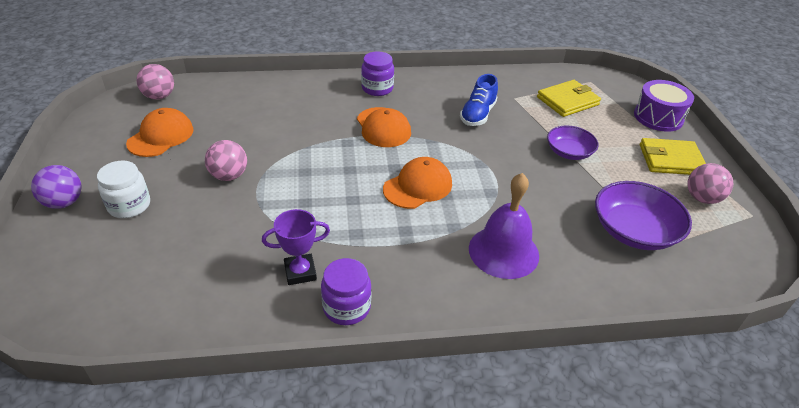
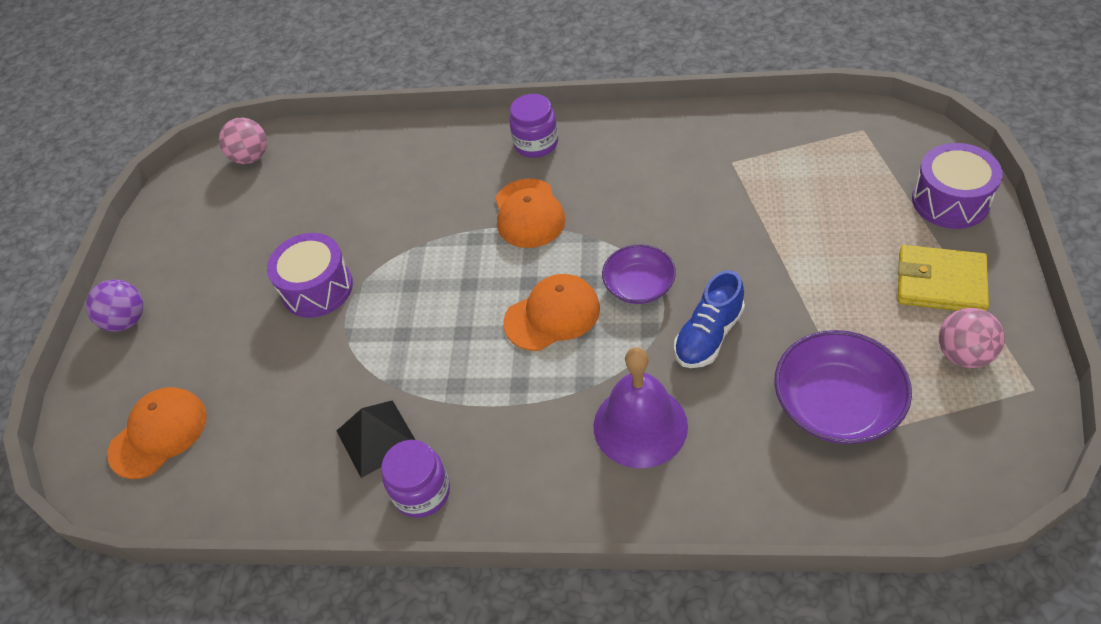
camera: 20 degrees right, 10 degrees up
(129, 205) = (197, 328): white jar -> none
(161, 136) = (245, 223): orange cap -> orange cap (158, 434)
(229, 176) = (317, 288): pink ball -> purple drum
(300, 272) = (377, 438): purple trophy -> black pyramid
(478, 114) = (668, 192): blue shoe -> blue shoe (708, 335)
(567, 101) = (813, 168): yellow wallet -> none
(569, 152) = (785, 264): purple bowl -> purple bowl (639, 286)

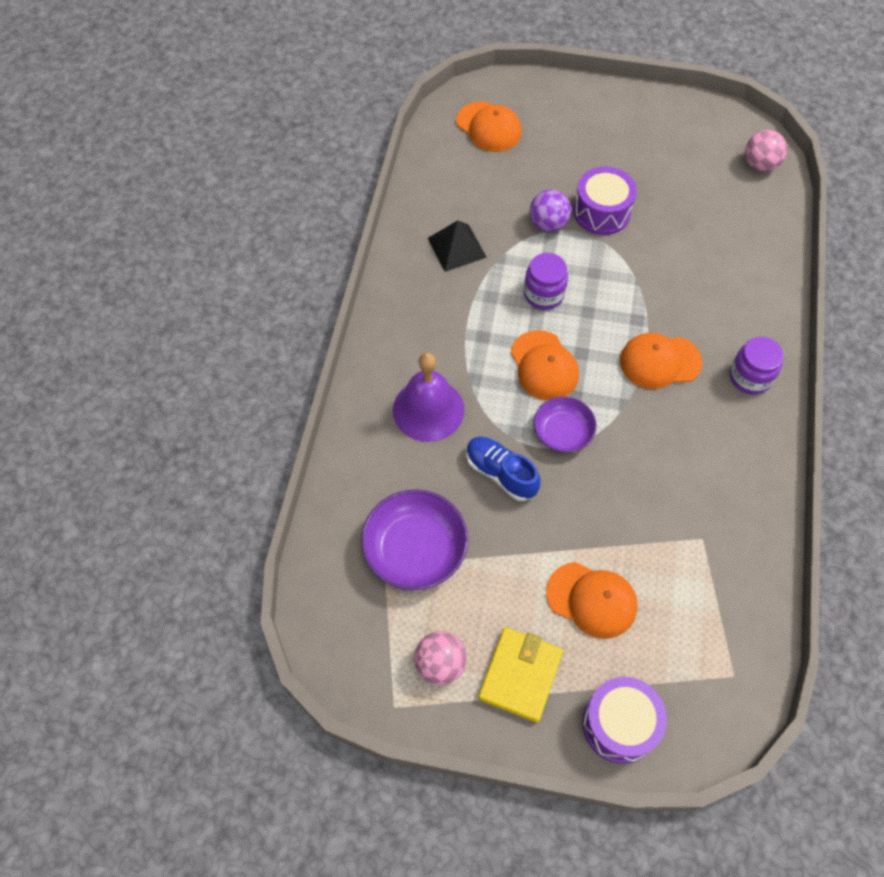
camera: 90 degrees right, 10 degrees up
(127, 320) = (592, 100): purple ball -> purple ball (548, 224)
(422, 492) = (407, 272): purple jar -> purple jar (543, 294)
(831, 236) = (592, 600): none -> orange cap

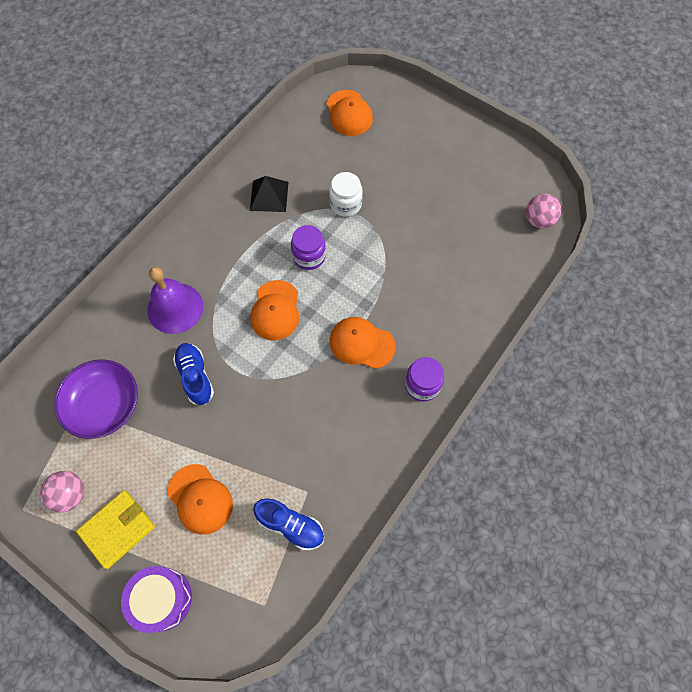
camera: 25 degrees right, 5 degrees up
(548, 224) = (345, 204): purple ball -> white jar
(562, 432) = (257, 366): purple bowl -> none
(602, 212) = (391, 210): purple drum -> none
(707, 581) = (291, 525): none -> blue shoe

